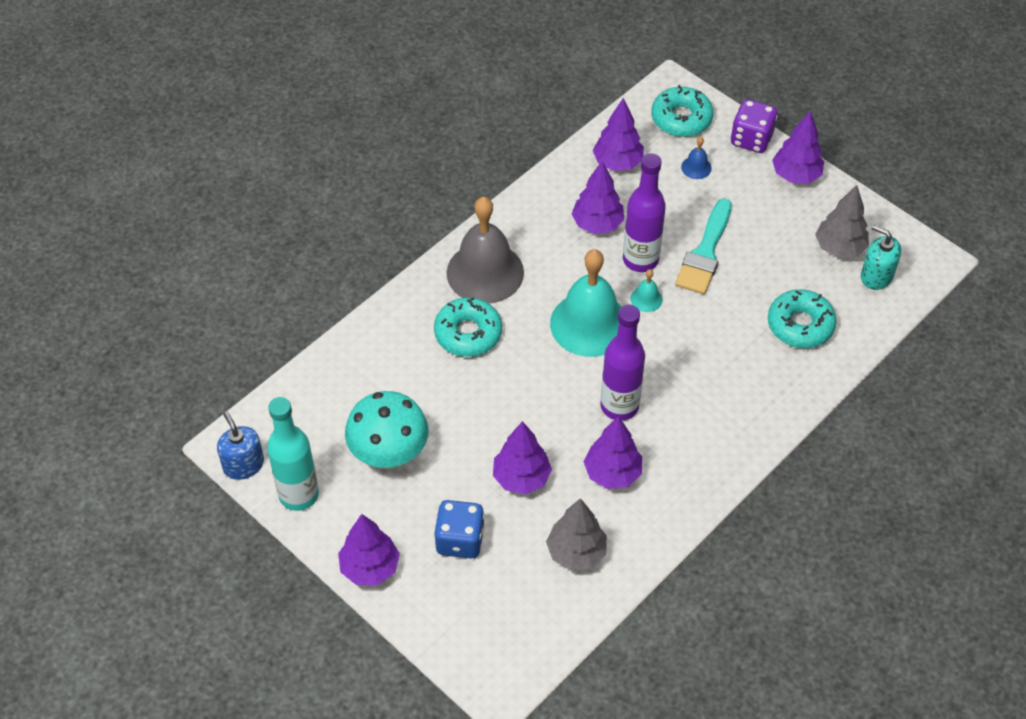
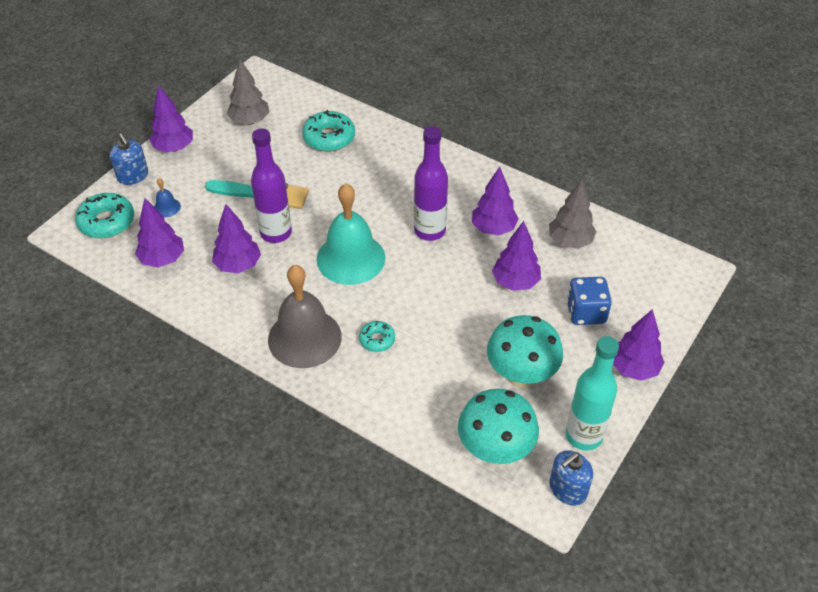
camera: 100 degrees left, 5 degrees down
(305, 412) = (495, 450): none -> turquoise mushroom
(468, 333) = (377, 340): turquoise donut -> turquoise donut, size x0.57
(646, 299) = (318, 225): turquoise bell -> none
(751, 139) = (133, 176): purple dice -> blue soap dispenser
(876, 276) = (275, 101): turquoise soap dispenser -> none

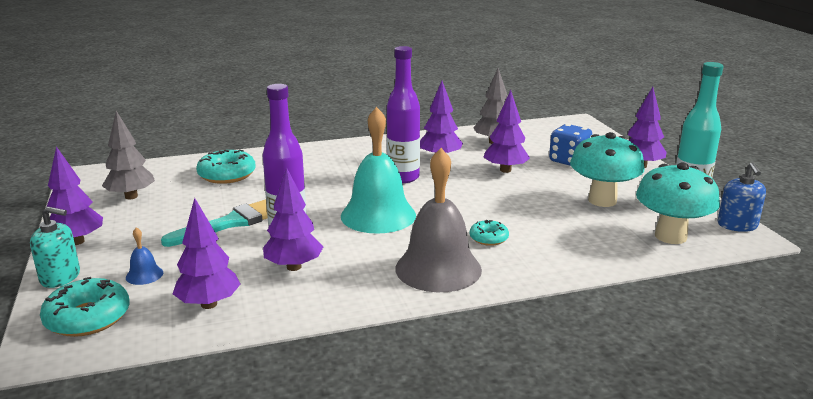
camera: 50 degrees left, 25 degrees down
(133, 176) = (60, 277): blue soap dispenser -> turquoise soap dispenser

